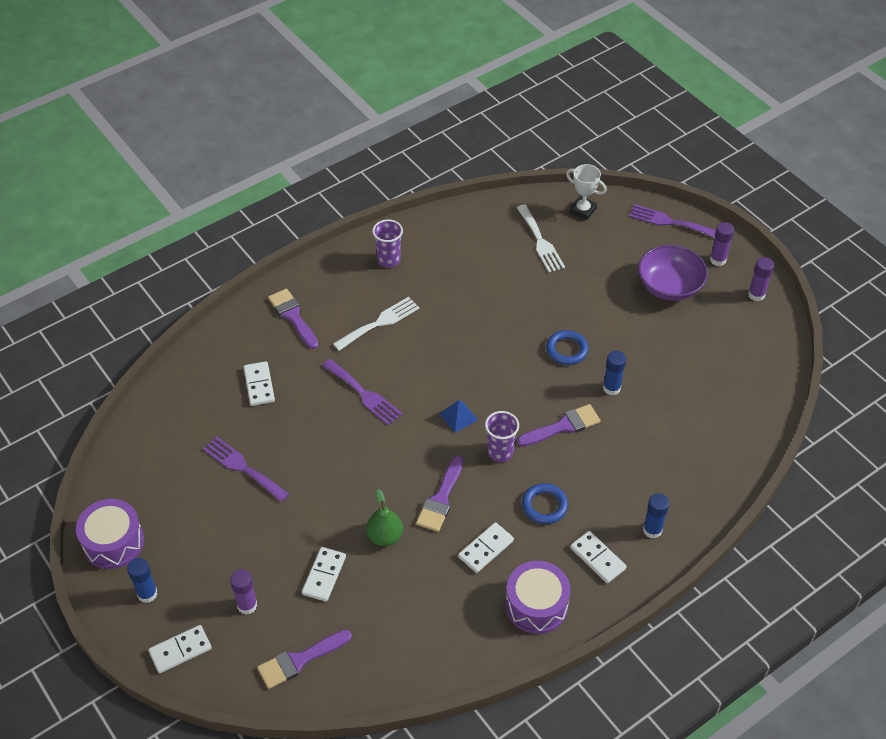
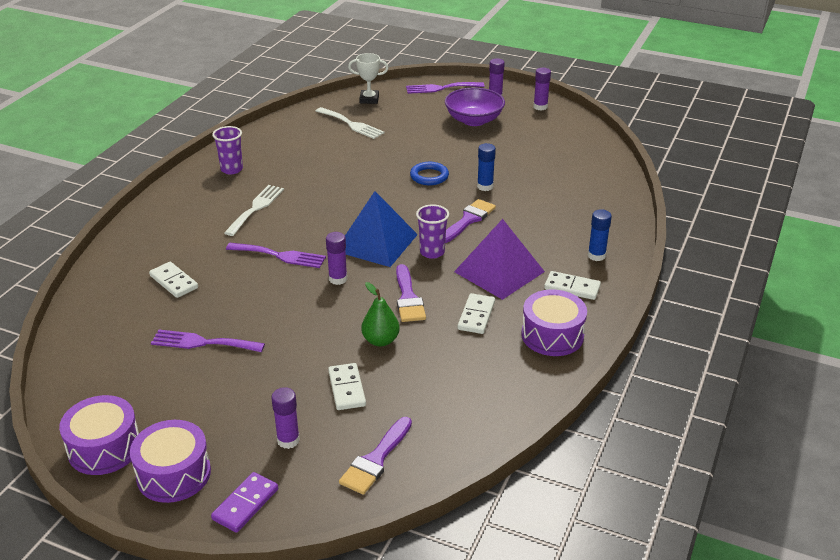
camera: 30 degrees left, 15 degrees down
(147, 594) = (174, 474): blue glue stick -> purple drum
(180, 650) = (245, 504): white domino -> purple domino
(293, 316) = (171, 228): purple brush -> none
(395, 446) = (338, 279): none -> purple glue stick
(458, 416) = (376, 242): blue pyramid -> blue pyramid, size x2.23
(544, 506) = (499, 271): blue ring -> purple pyramid

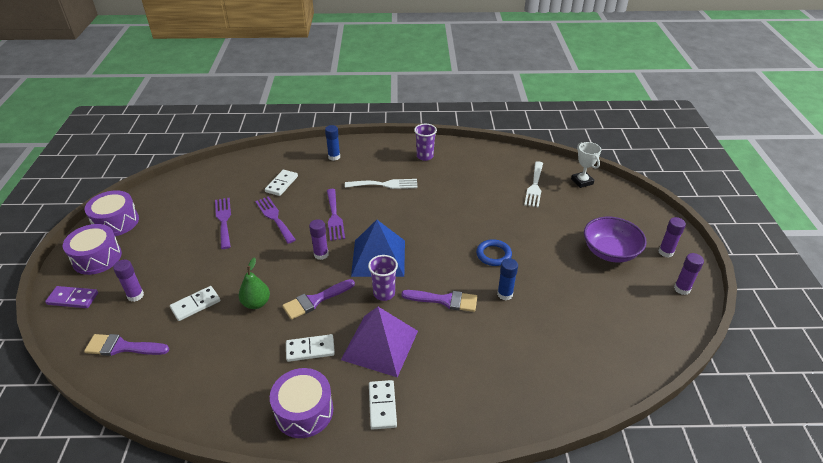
camera: 65 degrees right, 5 degrees up
(441, 88) = (644, 213): purple fork -> purple fork (274, 218)
(596, 256) = (445, 411): blue glue stick -> blue glue stick (334, 157)

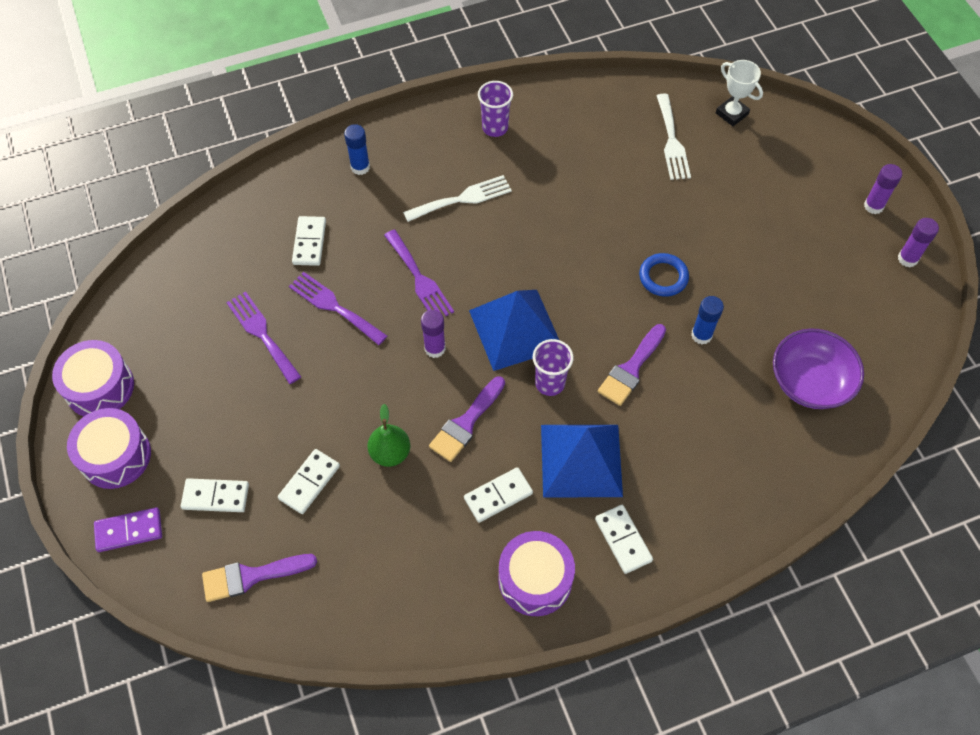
camera: 20 degrees left, 20 degrees up
(135, 295) = (216, 496): purple glue stick -> white domino
(380, 345) = (581, 460): purple pyramid -> blue pyramid
(444, 300) = (631, 369): purple brush -> purple brush turned 135 degrees clockwise
(610, 252) = (806, 226): purple bowl -> purple bowl (809, 382)

